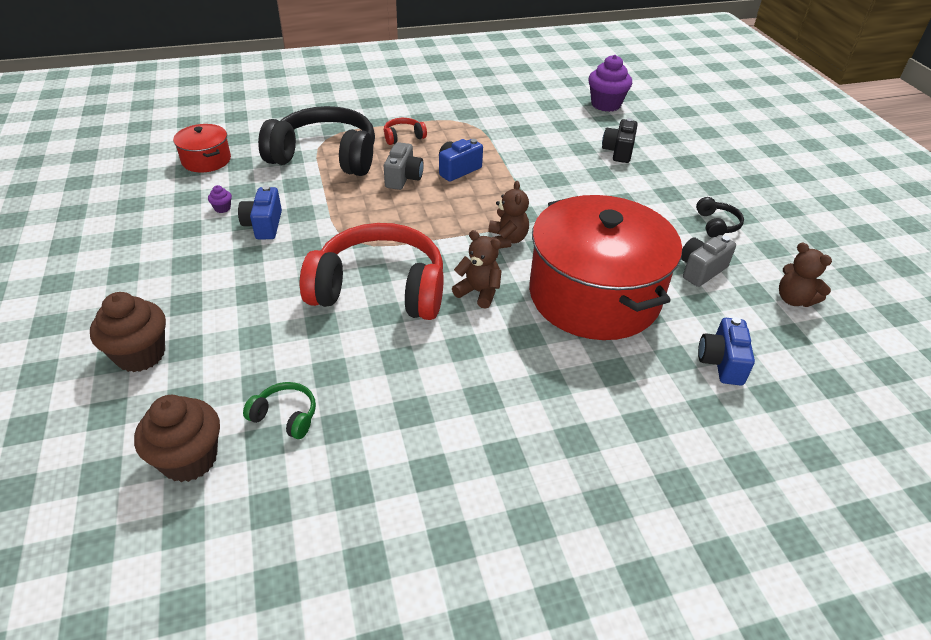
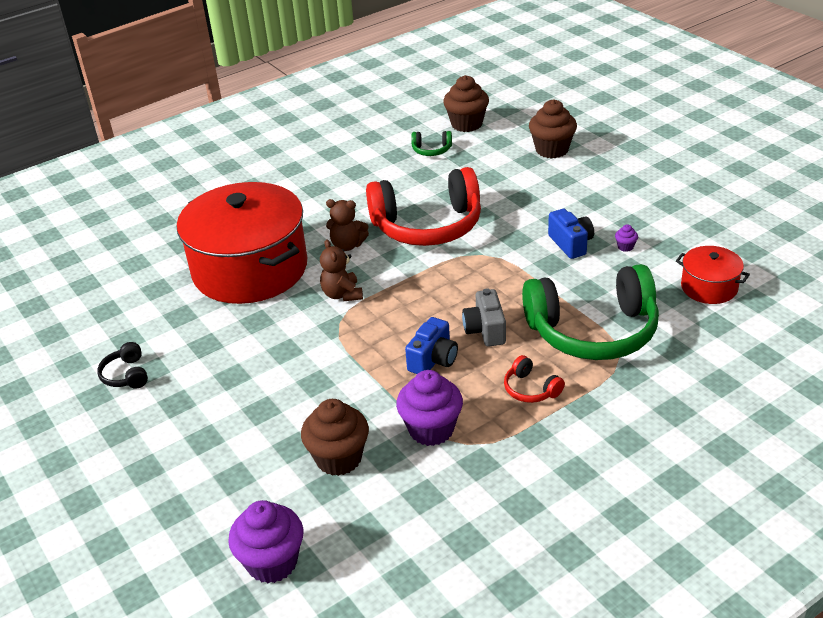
camera: 165 degrees right, 5 degrees down
(325, 156) = (593, 331): black headphones -> green headphones
(403, 137) = (530, 389): red headphones -> red headphones turned 90 degrees clockwise
(485, 134) = (431, 429): none -> purple cupcake
(553, 135) = (339, 458): none -> brown cupcake
(618, 151) = (242, 455): black camera -> none
(700, 270) = (152, 318): grey camera -> none
(721, 362) = (147, 250): blue camera -> none
(794, 299) = (70, 315): brown teddy bear -> none

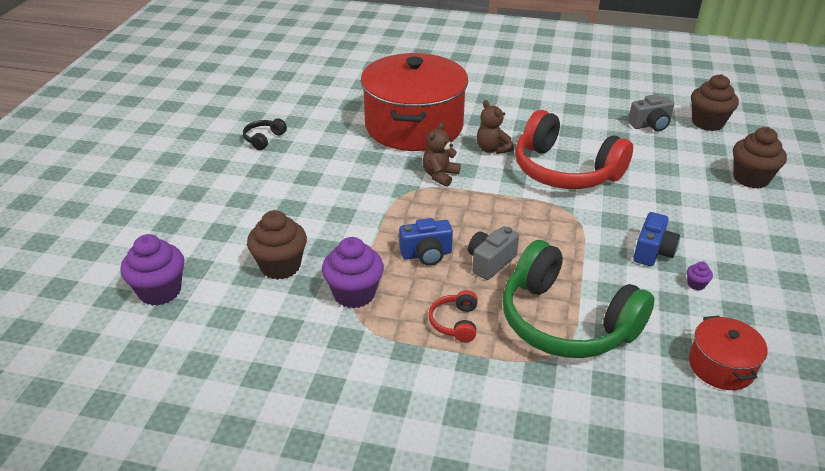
camera: 45 degrees right, 0 degrees up
(431, 150) = (650, 125): green headphones -> grey camera

